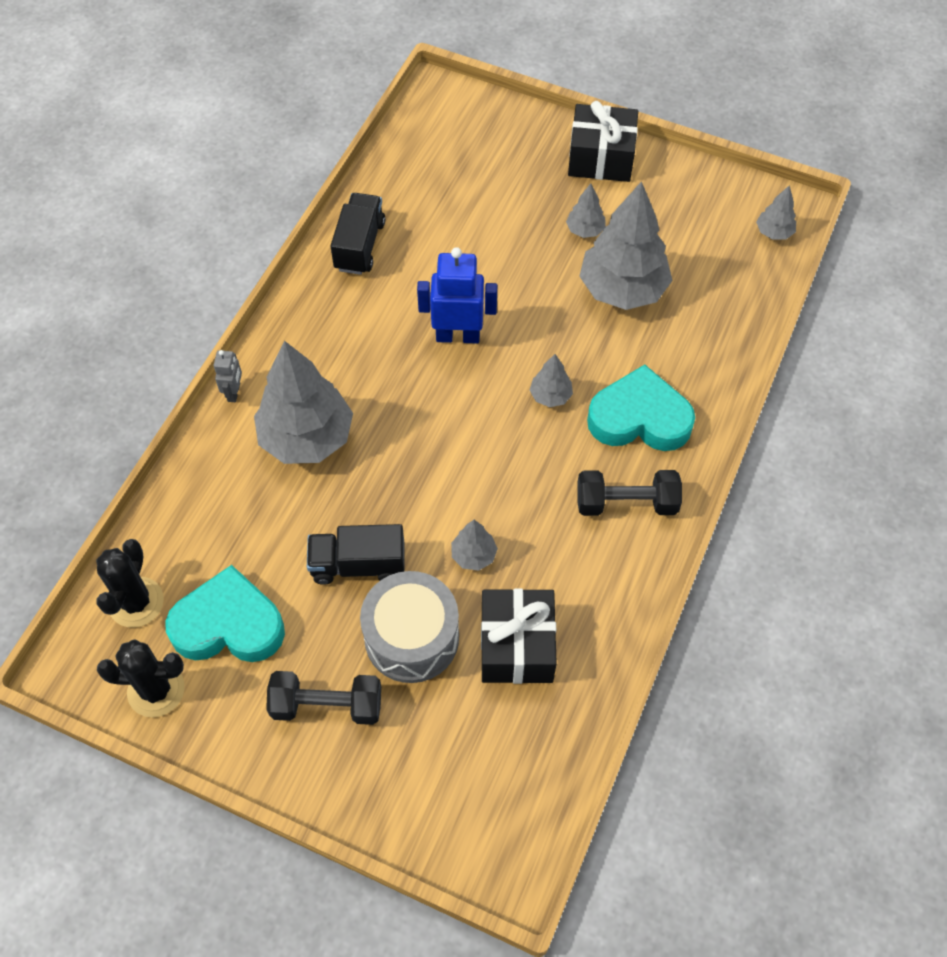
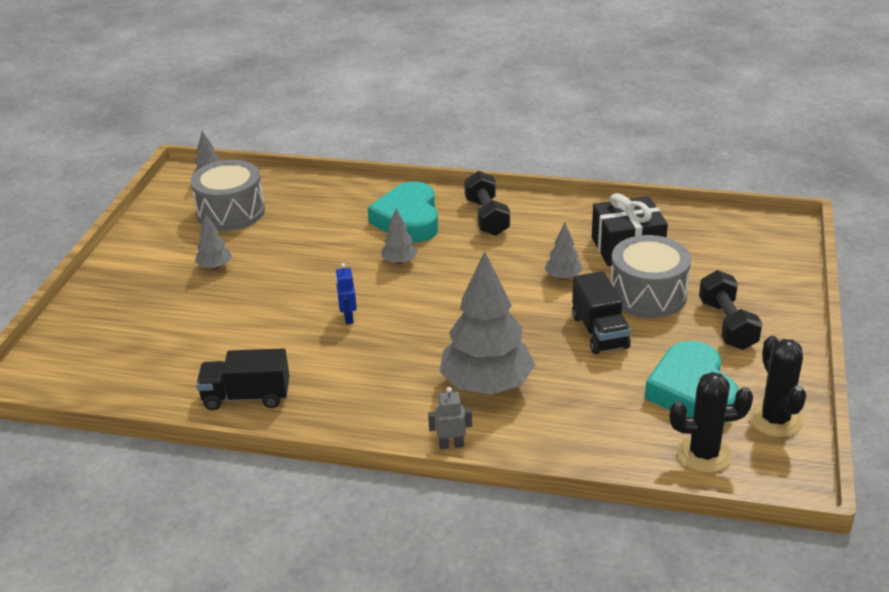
camera: 100 degrees left, 25 degrees down
(458, 336) = (348, 318): blue robot -> blue robot, size x0.52
(601, 158) = (125, 269): black gift -> none
(622, 289) = (280, 241): grey tree -> none
(696, 248) = (231, 212): none -> grey drum

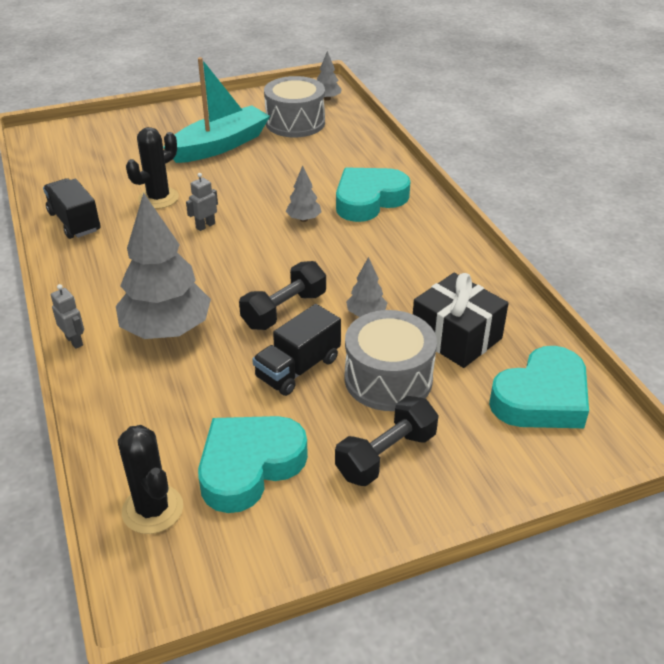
camera: 55 degrees right, 5 degrees up
(215, 267) = (220, 145): grey tree -> turquoise boat
(348, 318) = (205, 226): blue robot -> grey robot
(487, 217) = (417, 237): black dumbbell -> black dumbbell (284, 310)
(720, 239) = (541, 398): none -> turquoise heart
(775, 420) = (245, 549): black cactus -> black cactus (158, 198)

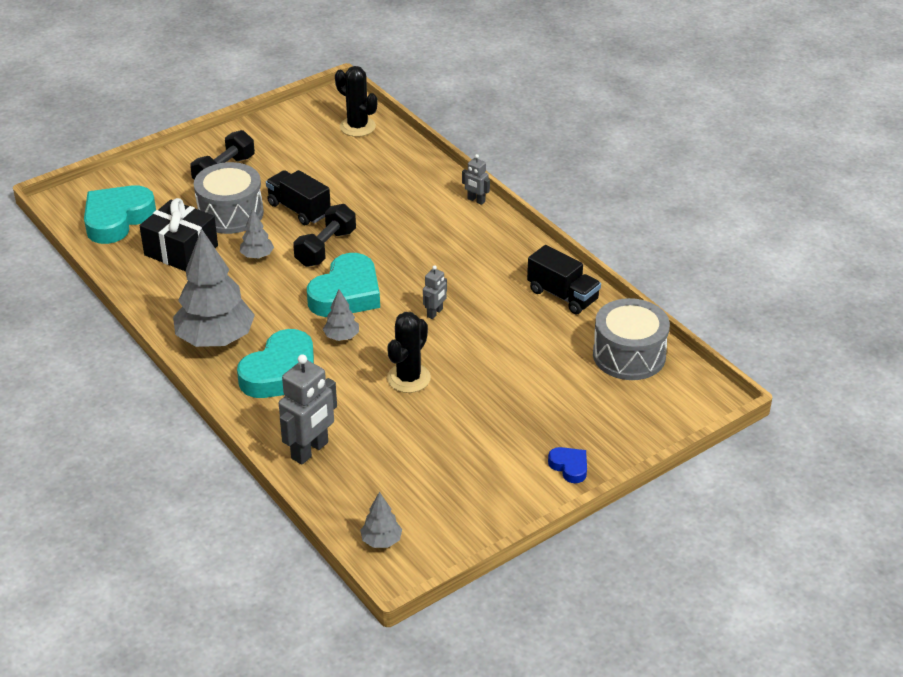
camera: 165 degrees right, 0 degrees up
(158, 198) = (501, 336): black cactus -> black cactus (408, 378)
(166, 330) = (411, 218): grey tree -> grey tree (216, 339)
(175, 114) = (569, 467): none -> blue heart
(220, 145) = (480, 422): turquoise boat -> none
(249, 466) = (310, 153): turquoise heart -> turquoise heart (346, 294)
(295, 123) = (406, 481): grey drum -> grey drum (629, 355)
(298, 368) = (299, 209): black truck -> black truck turned 75 degrees counterclockwise
(360, 147) = (310, 451): none -> grey robot

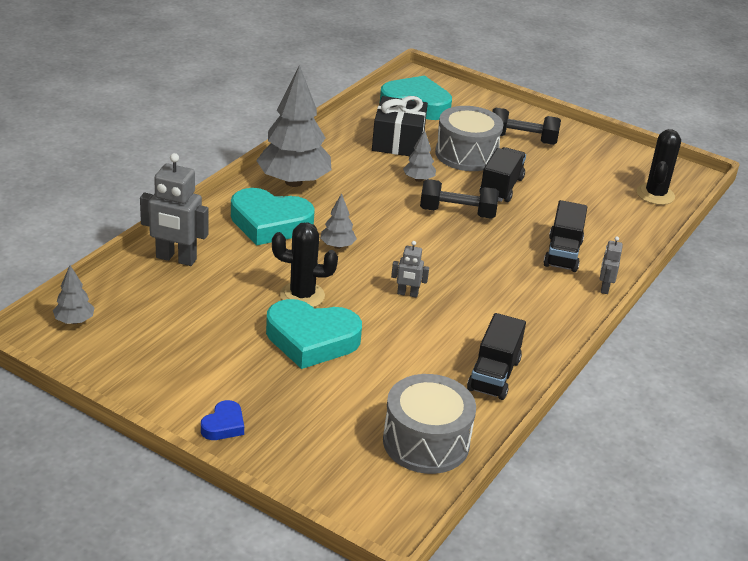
camera: 65 degrees right, 5 degrees down
(346, 294) = (400, 237): turquoise heart -> turquoise heart (311, 340)
(418, 207) = (562, 253): none -> black truck

